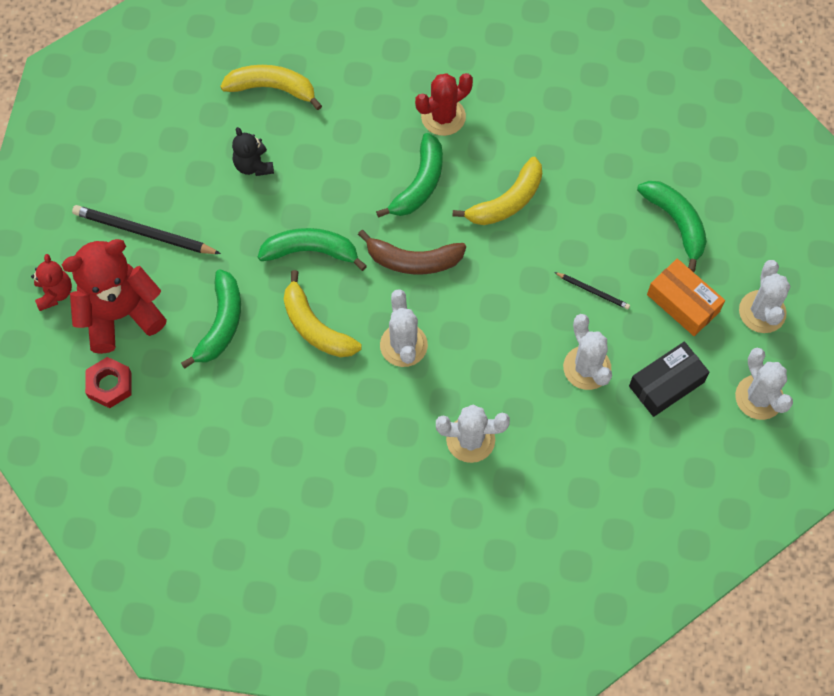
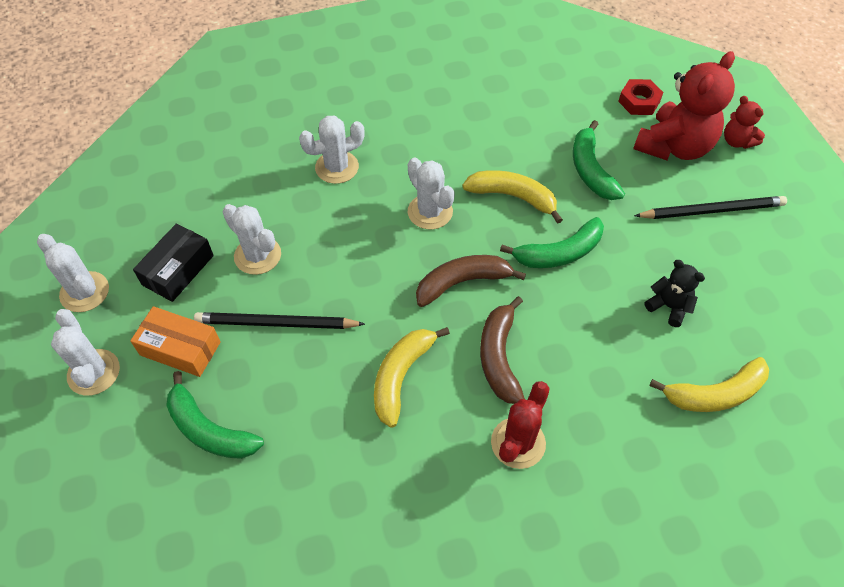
camera: 155 degrees right, 10 degrees down
(419, 184) = (499, 357): green banana -> brown banana
(593, 291) = (276, 323): black pencil -> black pencil, size x1.94

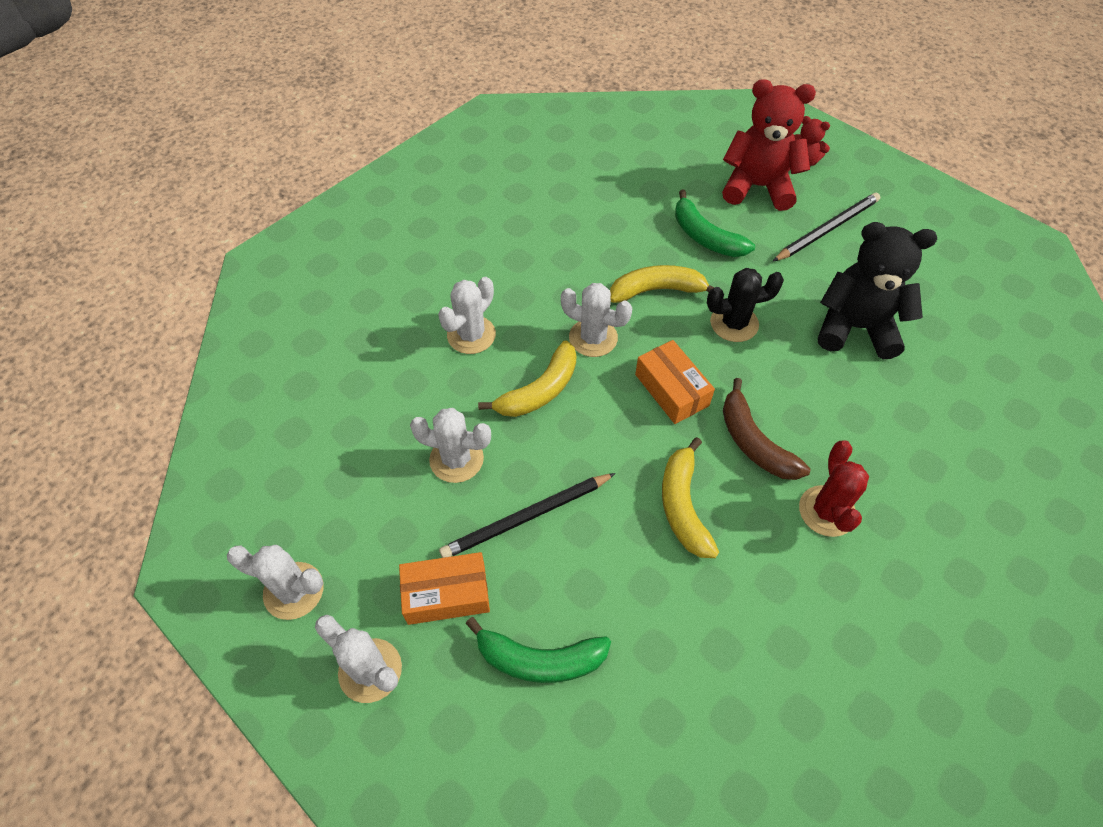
camera: 30 degrees left, 0 degrees up
(178, 270) = (382, 515): black box -> none
(462, 282) = (671, 390): brown banana -> orange box
(559, 253) = (734, 323): green banana -> black cactus
(639, 101) = (700, 159): red nut -> none
(669, 307) = (855, 328): black teddy bear -> black teddy bear, size x2.01
(674, 147) = (757, 187): red teddy bear -> red teddy bear turned 90 degrees counterclockwise
(714, 394) = (943, 384): yellow banana -> yellow banana (539, 391)

